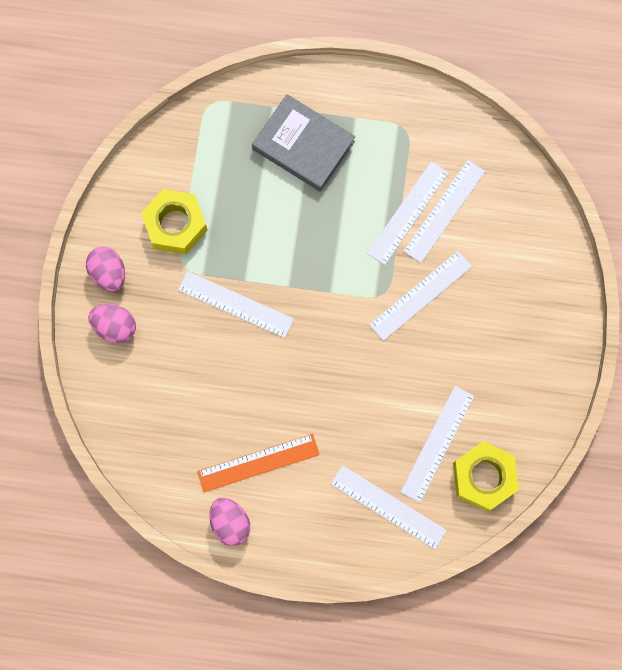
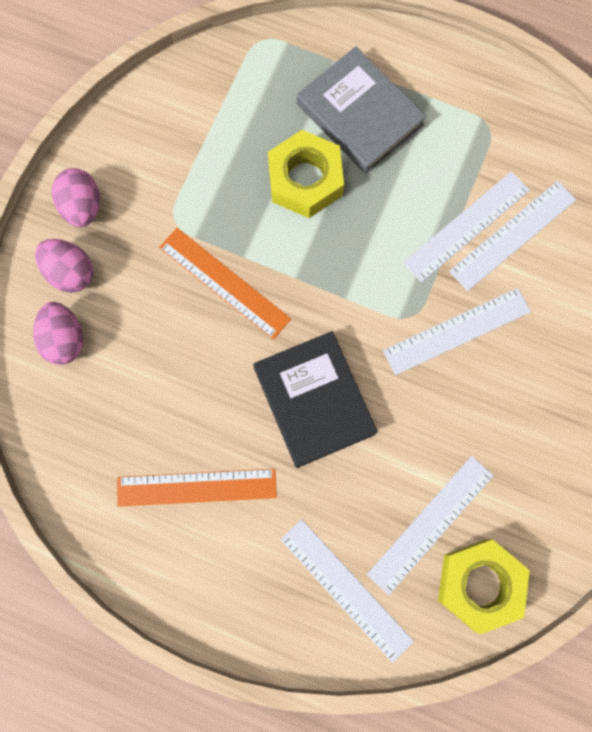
camera: 15 degrees right, 0 degrees up
(175, 225) = (179, 169): yellow nut -> yellow nut (305, 180)
(230, 523) = (140, 554): pink egg -> pink egg (64, 339)
(235, 304) = (224, 283): white ruler -> orange ruler
(328, 376) = (314, 400): none -> black book

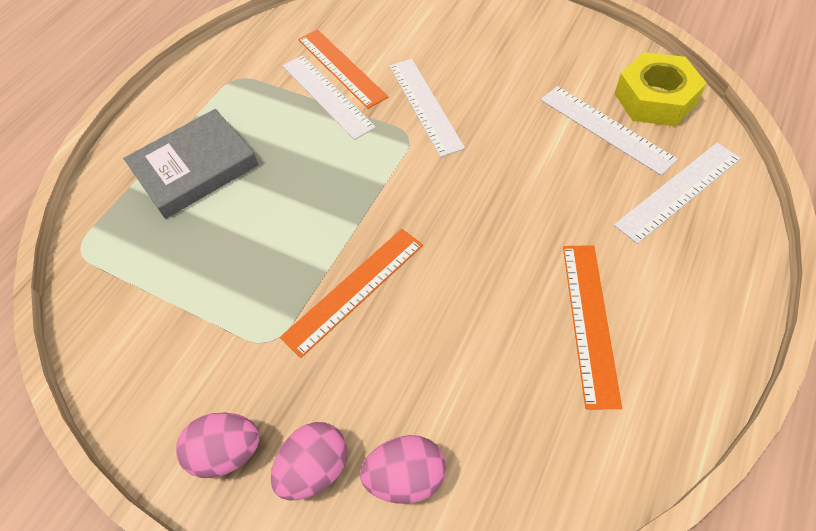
camera: 80 degrees left, 20 degrees down
(305, 180) = (252, 213): yellow nut -> none
(314, 400) = (489, 212): black book -> none
(512, 235) = (341, 67): white ruler -> orange ruler

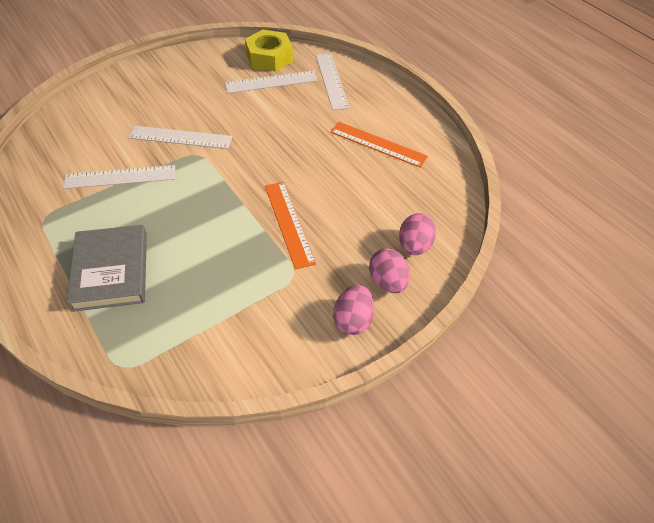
camera: 70 degrees left, 5 degrees down
(341, 67) = (101, 160): orange ruler -> none

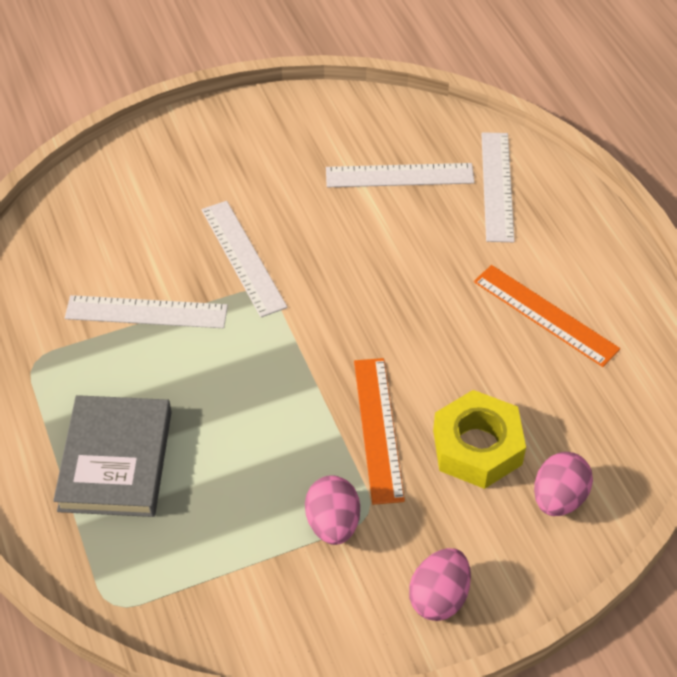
camera: 15 degrees right, 0 degrees up
(180, 137) = (243, 257): white ruler -> white ruler turned 45 degrees clockwise
(269, 57) = (405, 127): yellow nut -> yellow nut (477, 447)
(387, 282) = (503, 548): pink egg -> pink egg (333, 523)

